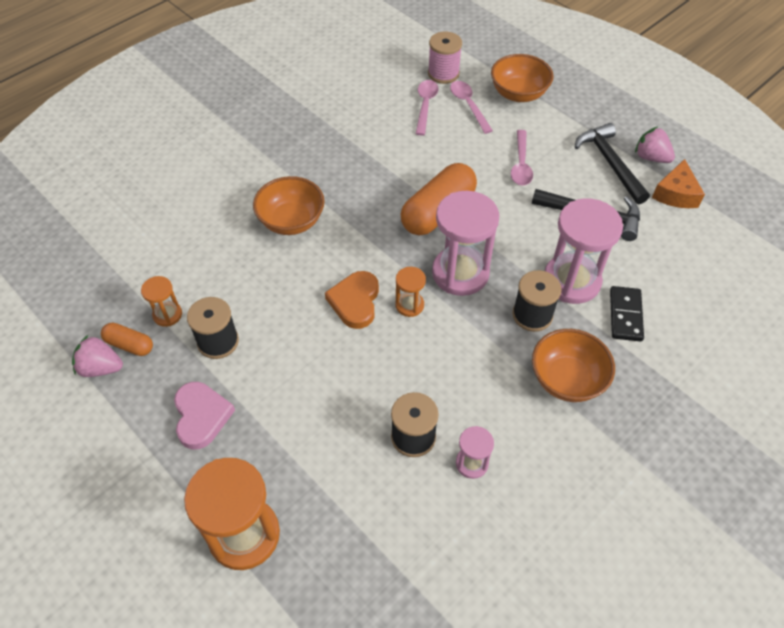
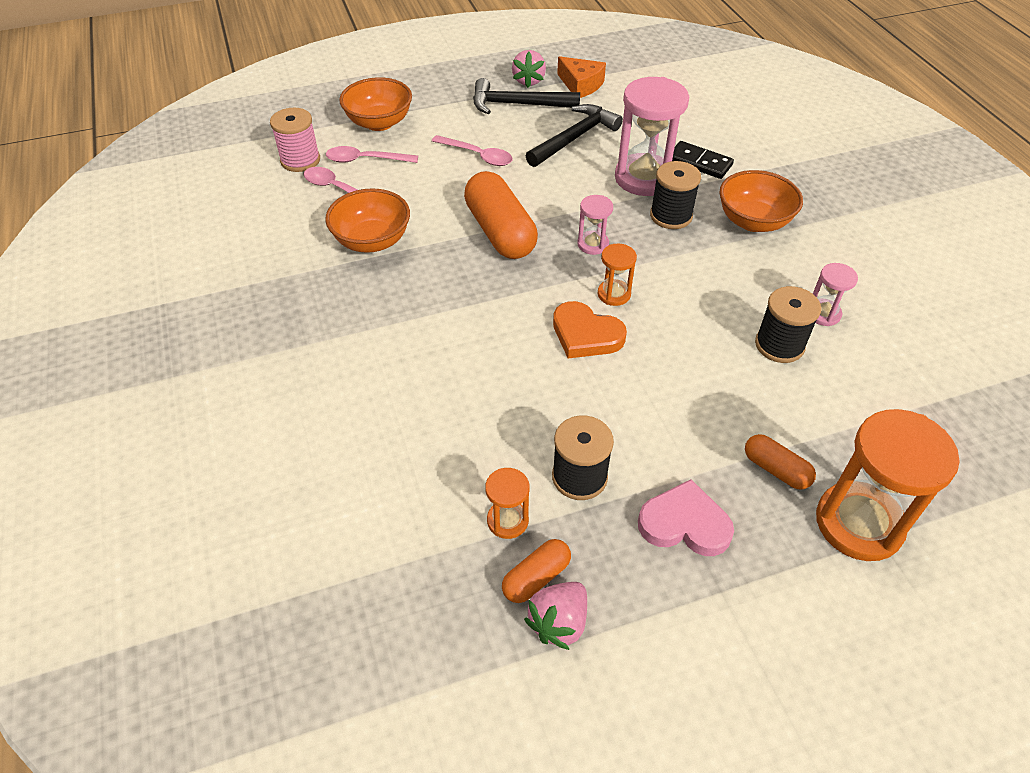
camera: 65 degrees left, 5 degrees down
(275, 464) = (776, 469): none -> orange capsule
(291, 221) = (431, 353): orange bowl -> orange bowl (372, 241)
(460, 273) = (593, 244): pink hourglass -> pink hourglass, size x0.49
(651, 157) = (528, 81): pink strawberry -> pink strawberry turned 60 degrees counterclockwise

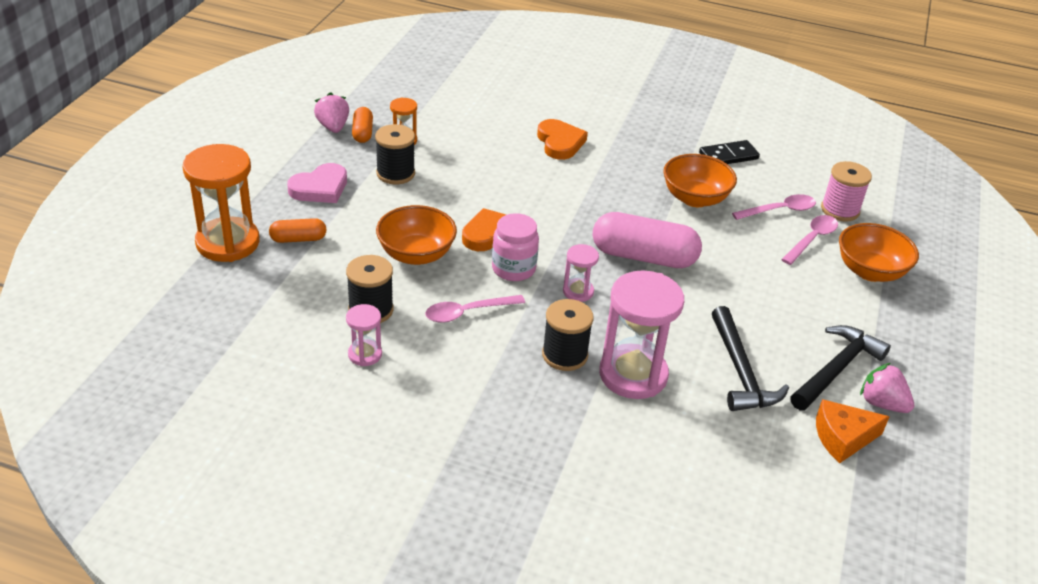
camera: 125 degrees right, 10 degrees down
(364, 379) = (560, 143): none -> orange heart
(478, 156) = (763, 299): pink spoon -> pink spoon (467, 312)
(500, 232) = (643, 257): orange capsule -> pink capsule
(614, 294) = (513, 269): orange hourglass -> pink jar
(699, 162) = (619, 428): black domino -> black domino (728, 156)
(753, 221) = (502, 399): orange bowl -> orange bowl (416, 254)

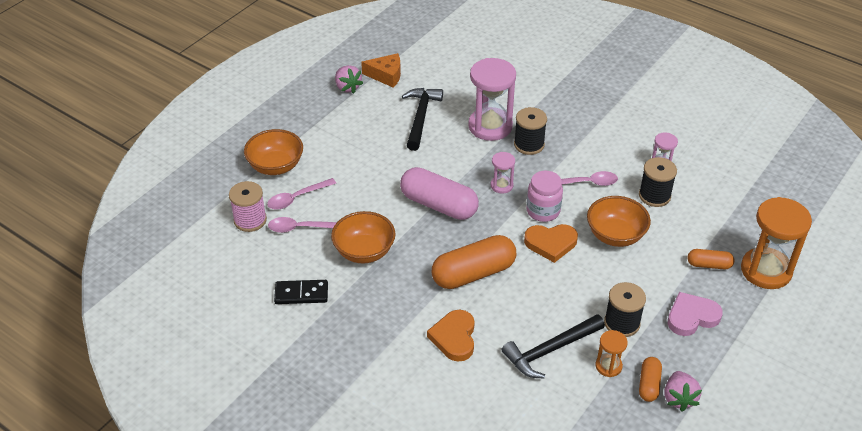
camera: 160 degrees left, 5 degrees up
(567, 195) = (473, 273): none -> orange capsule
(836, 369) = (358, 109): black hammer -> black hammer (550, 350)

